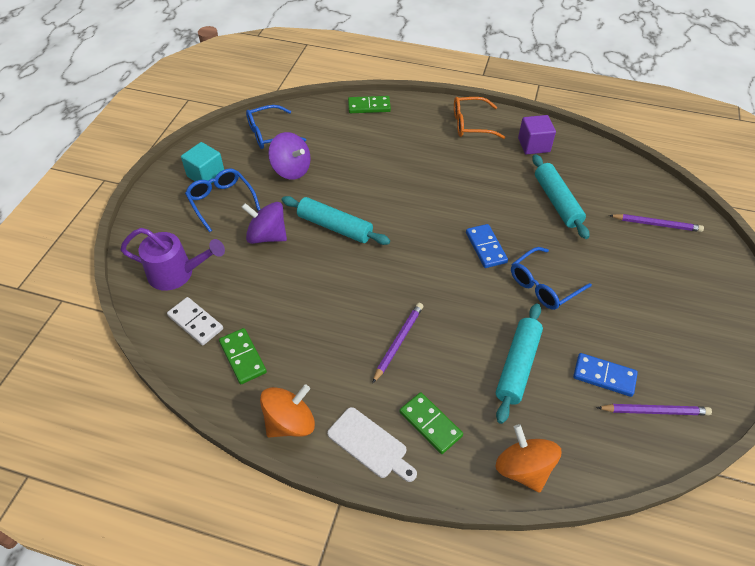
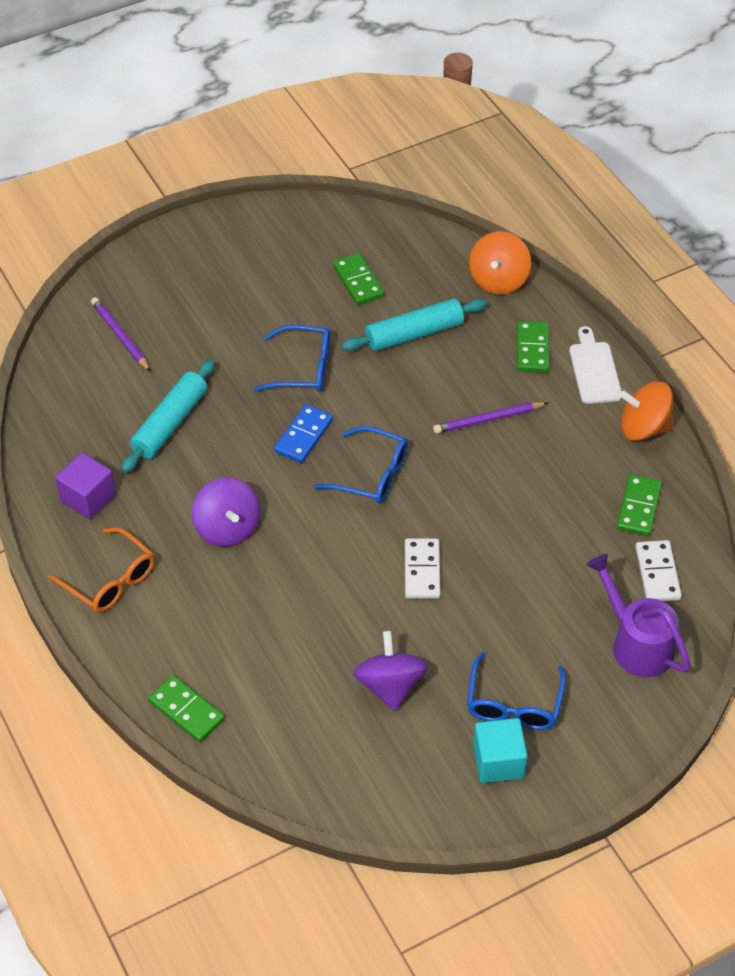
camera: 135 degrees left, 0 degrees up
(267, 236) = (503, 615): purple spinning top -> purple spinning top (227, 528)
(269, 134) = (359, 768): blue glasses -> blue glasses (372, 474)
(335, 227) = (422, 571): turquoise rolling pin -> white domino
(604, 376) = (358, 281): blue domino -> green domino
(654, 411) = (356, 240): purple pencil -> none

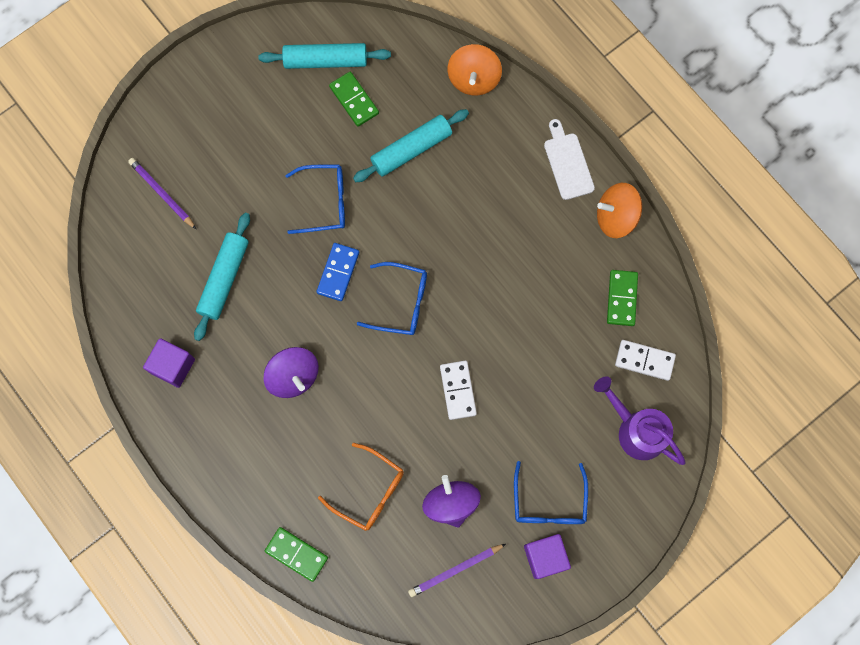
camera: 10 degrees left, 25 degrees up
(110, 580) = (209, 443): orange glasses -> orange glasses (369, 491)
(334, 243) = (325, 60): none -> turquoise rolling pin
(488, 420) = (487, 230): purple pencil -> purple pencil (455, 570)
(498, 762) = (545, 557): turquoise cube -> purple cube
(532, 349) = (513, 149): green domino -> none
(657, 573) = (644, 360): white domino -> white domino turned 60 degrees counterclockwise

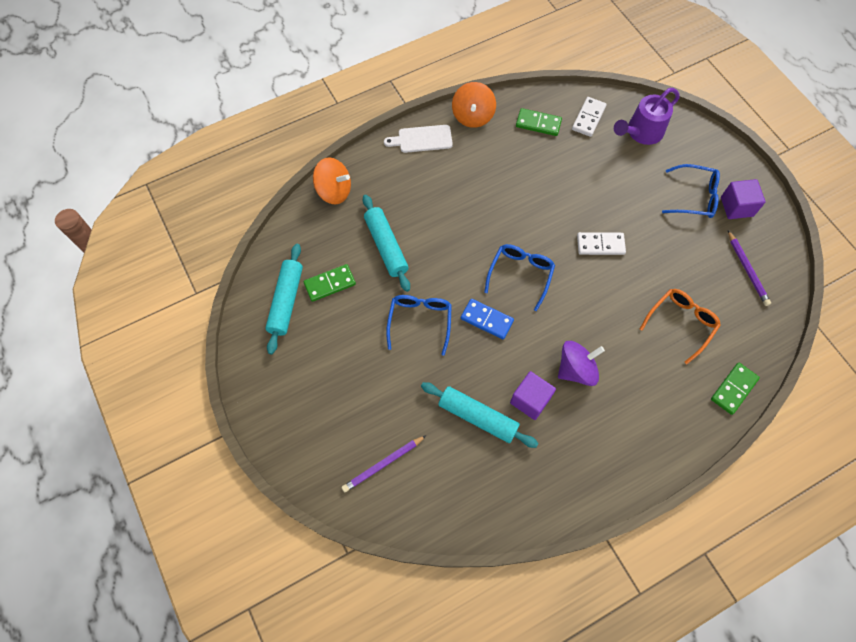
camera: 80 degrees left, 10 degrees down
(173, 366) = (556, 475): purple cube -> purple cube (530, 400)
(451, 503) = (693, 264): purple spinning top -> none

